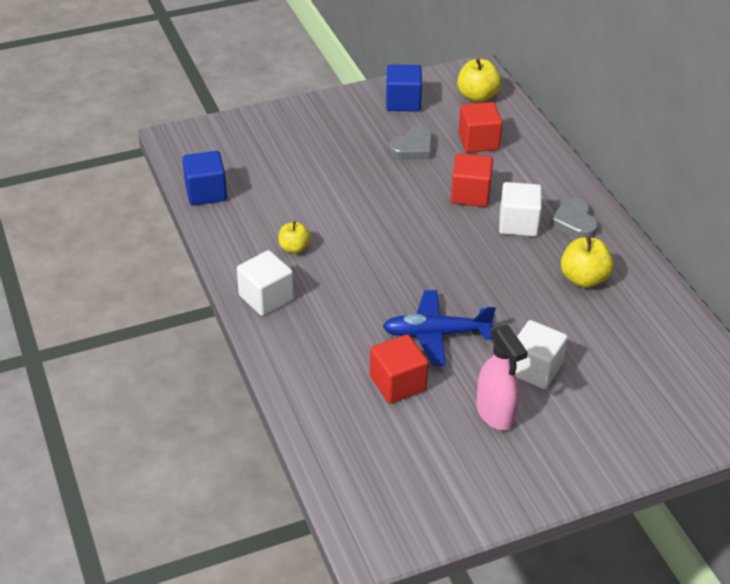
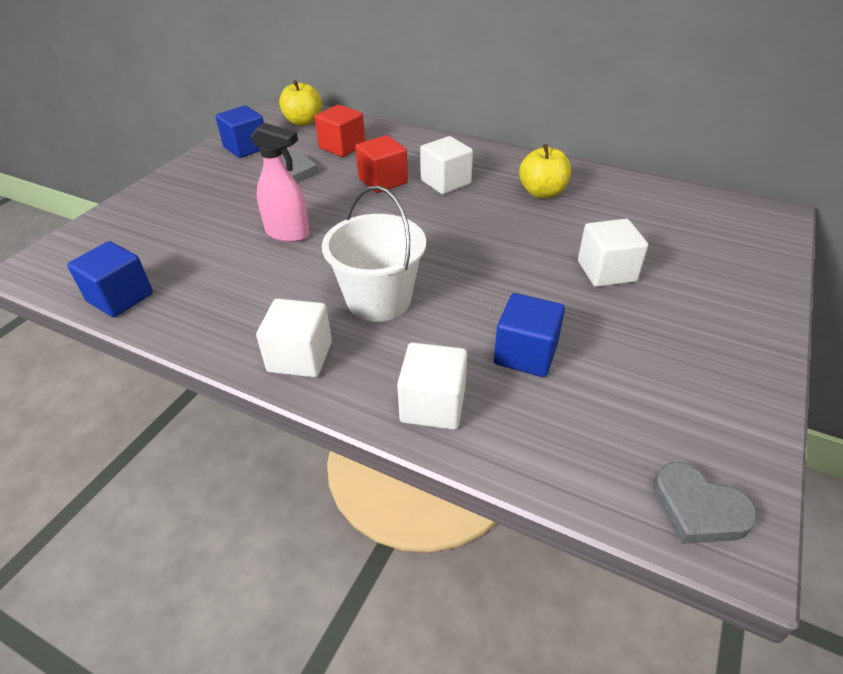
camera: 40 degrees left, 0 degrees up
(294, 248) = (277, 296): yellow apple -> none
(306, 374) = (433, 405): none -> white cube
(352, 290) = (378, 300): none -> white bucket
(397, 383) = (525, 354): red cube -> blue cube
(435, 334) = (497, 292): blue plane -> none
(495, 414) = (633, 325): pink spray bottle -> pink spray bottle (288, 233)
(574, 222) = (483, 163): grey heart -> grey heart (697, 509)

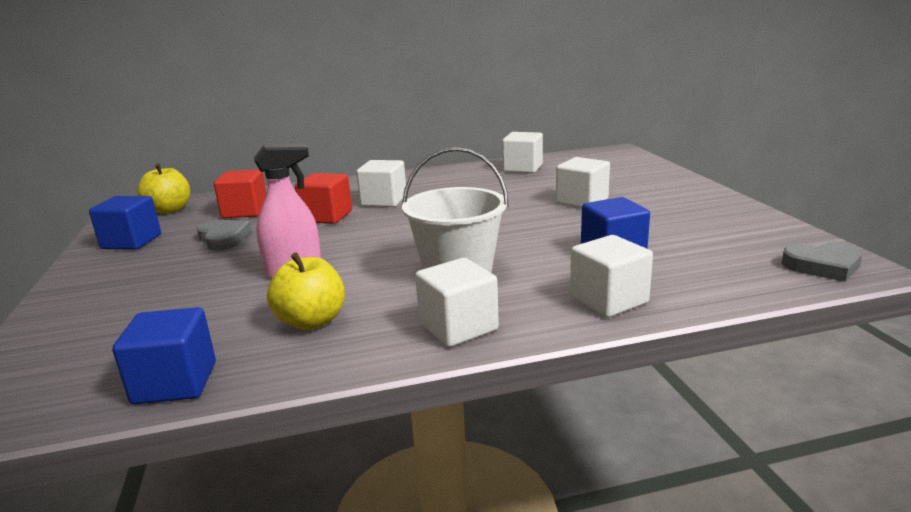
camera: 40 degrees left, 20 degrees down
(542, 193) = (468, 184): yellow apple -> yellow apple (311, 321)
(625, 193) = (522, 168): none -> white cube

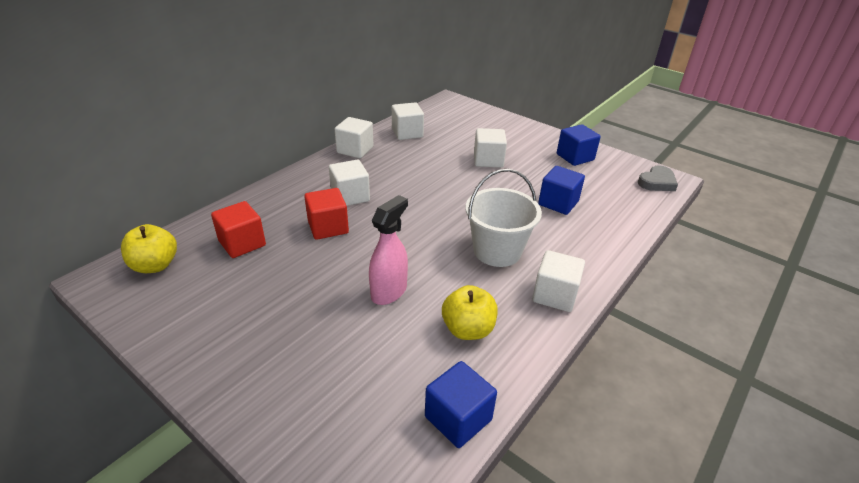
camera: 40 degrees left, 15 degrees up
(131, 242) = (184, 316): blue cube -> blue cube (575, 157)
(223, 239) = (274, 280): grey heart -> none
(608, 300) = (599, 243): white cube -> white cube (355, 150)

